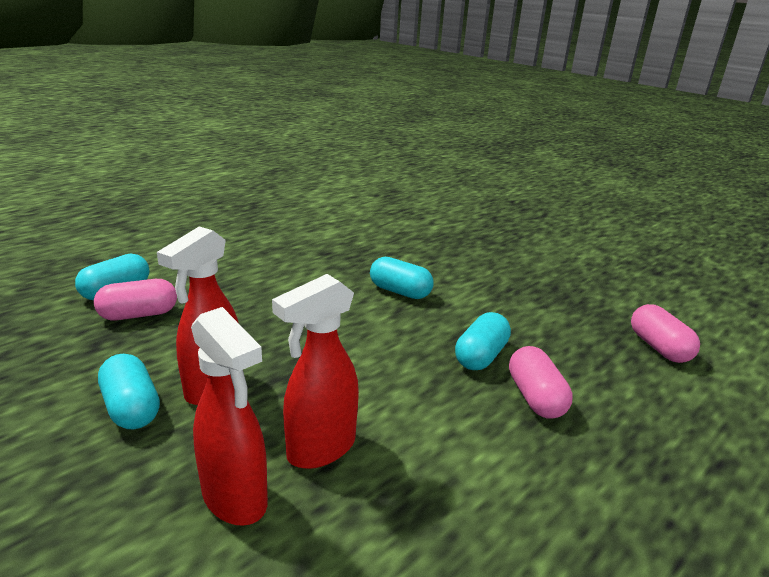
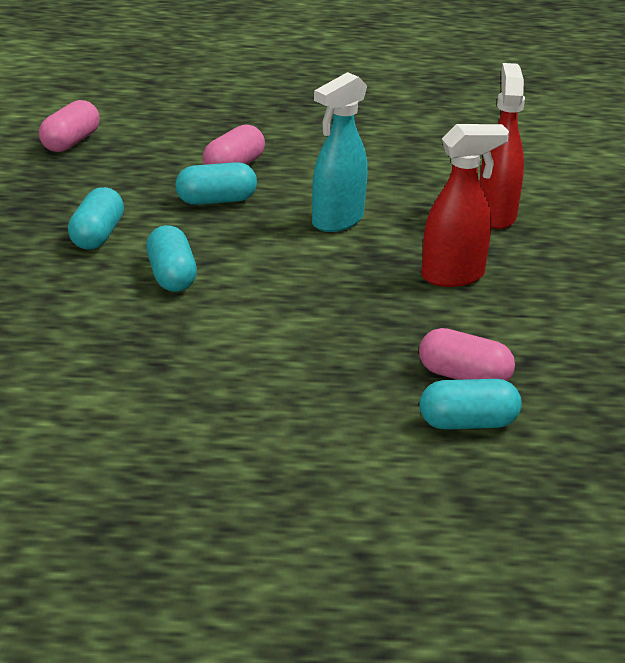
camera: 135 degrees left, 5 degrees up
(132, 408) = (526, 291): turquoise capsule -> turquoise capsule (96, 235)
(320, 449) = (420, 211): red spray bottle -> none
(373, 390) = (336, 221): none -> turquoise spray bottle

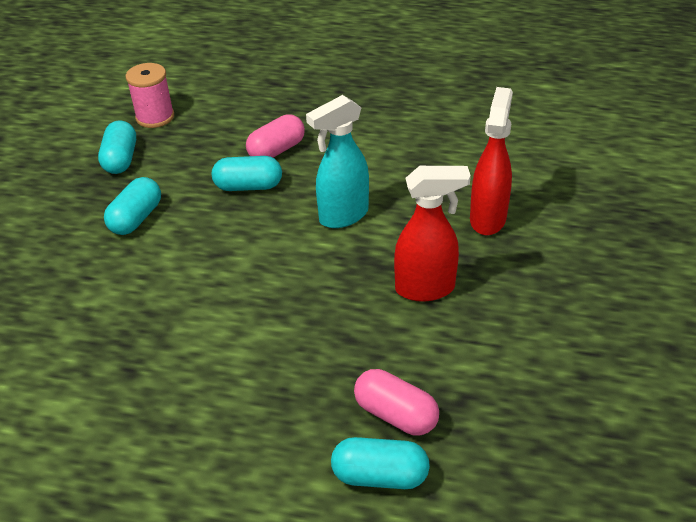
camera: 15 degrees right, 10 degrees up
(70, 142) = (155, 117): pink capsule -> pink spool
(171, 276) = (179, 268): turquoise capsule -> turquoise capsule (120, 159)

